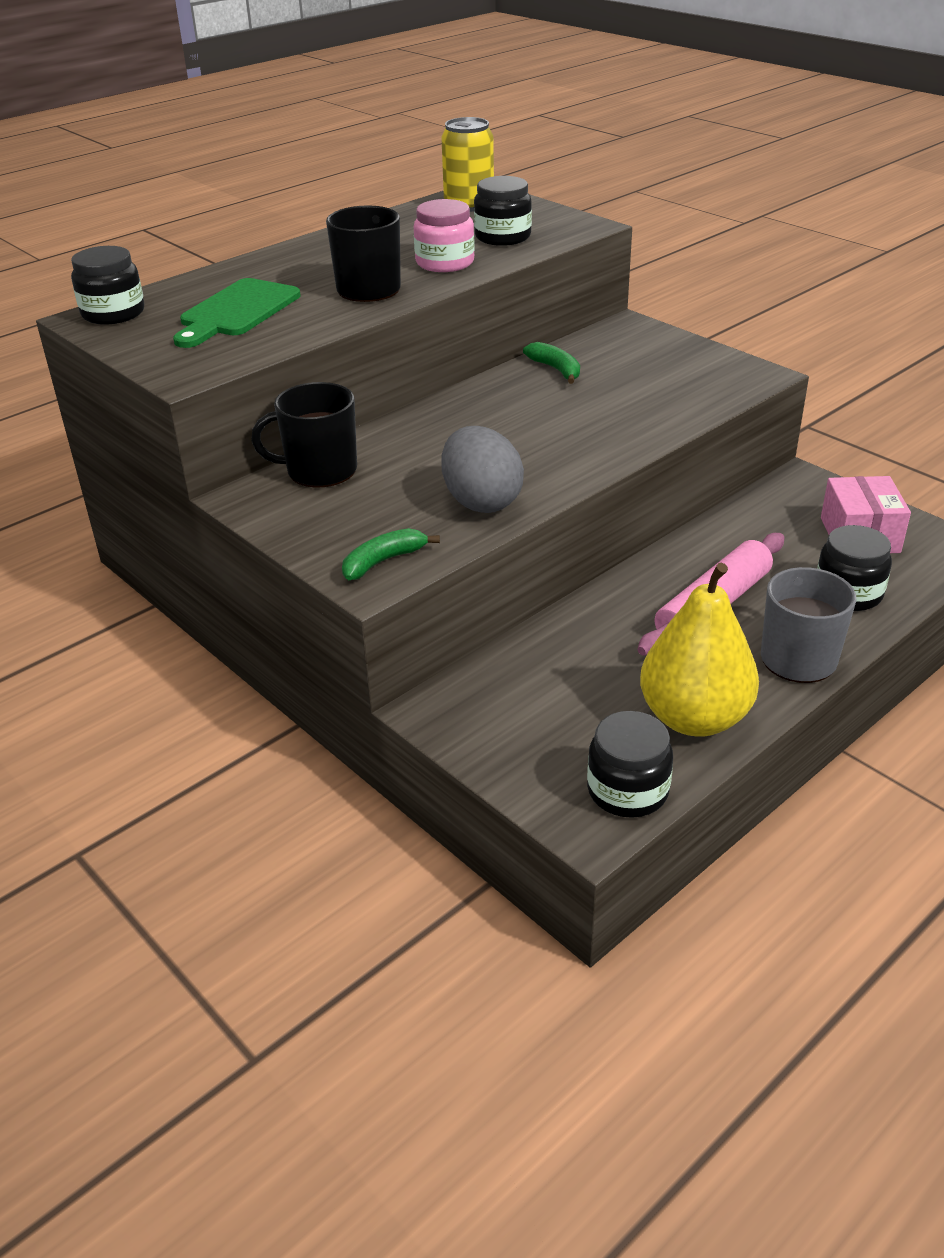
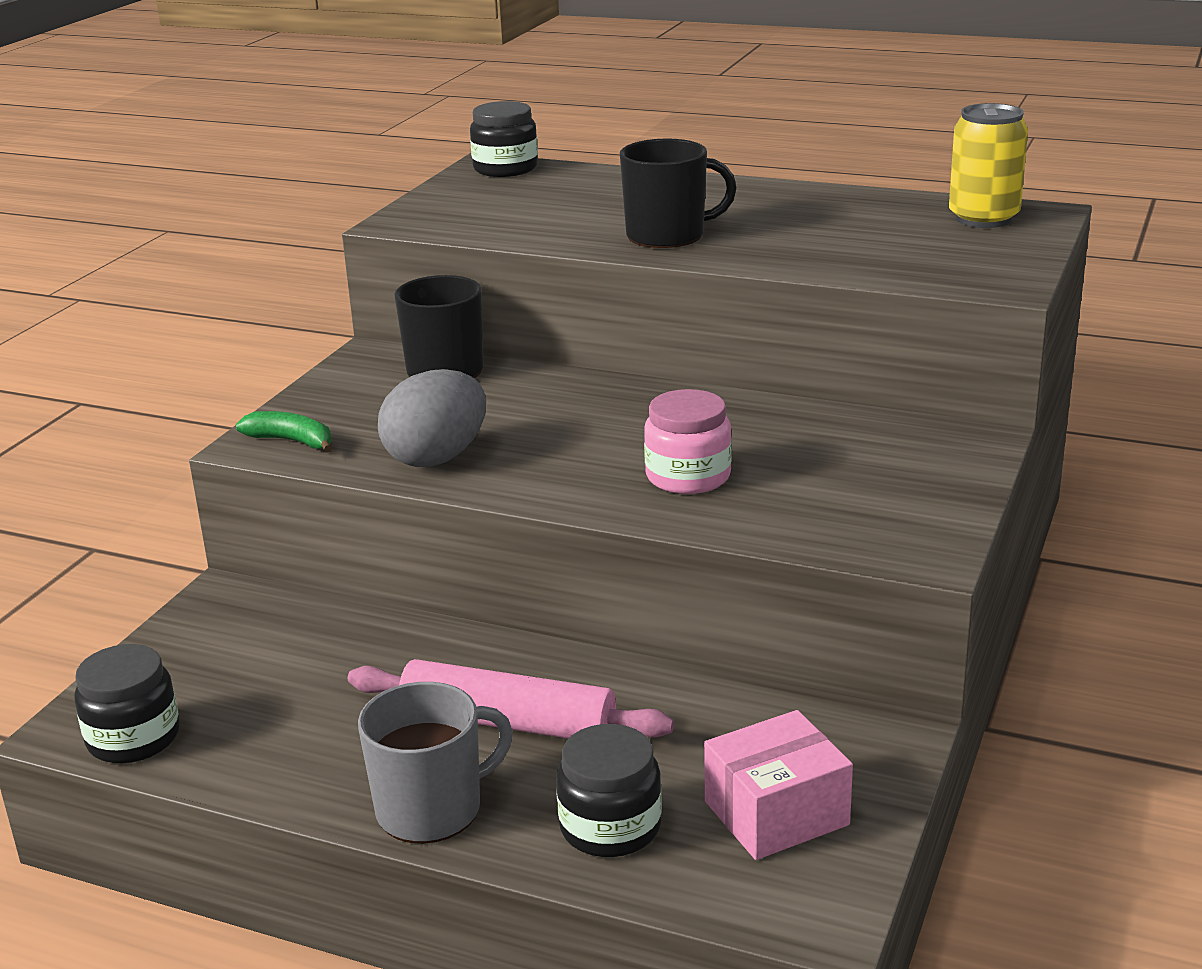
camera: 65 degrees right, 10 degrees down
(237, 311) = (554, 204): green cutting board -> none
(445, 263) = (782, 248): pink jar -> pink jar (688, 476)
(502, 237) = (900, 255): black jar -> none
(556, 369) = (790, 424): green banana -> none
(694, 718) = (274, 755): yellow pear -> none

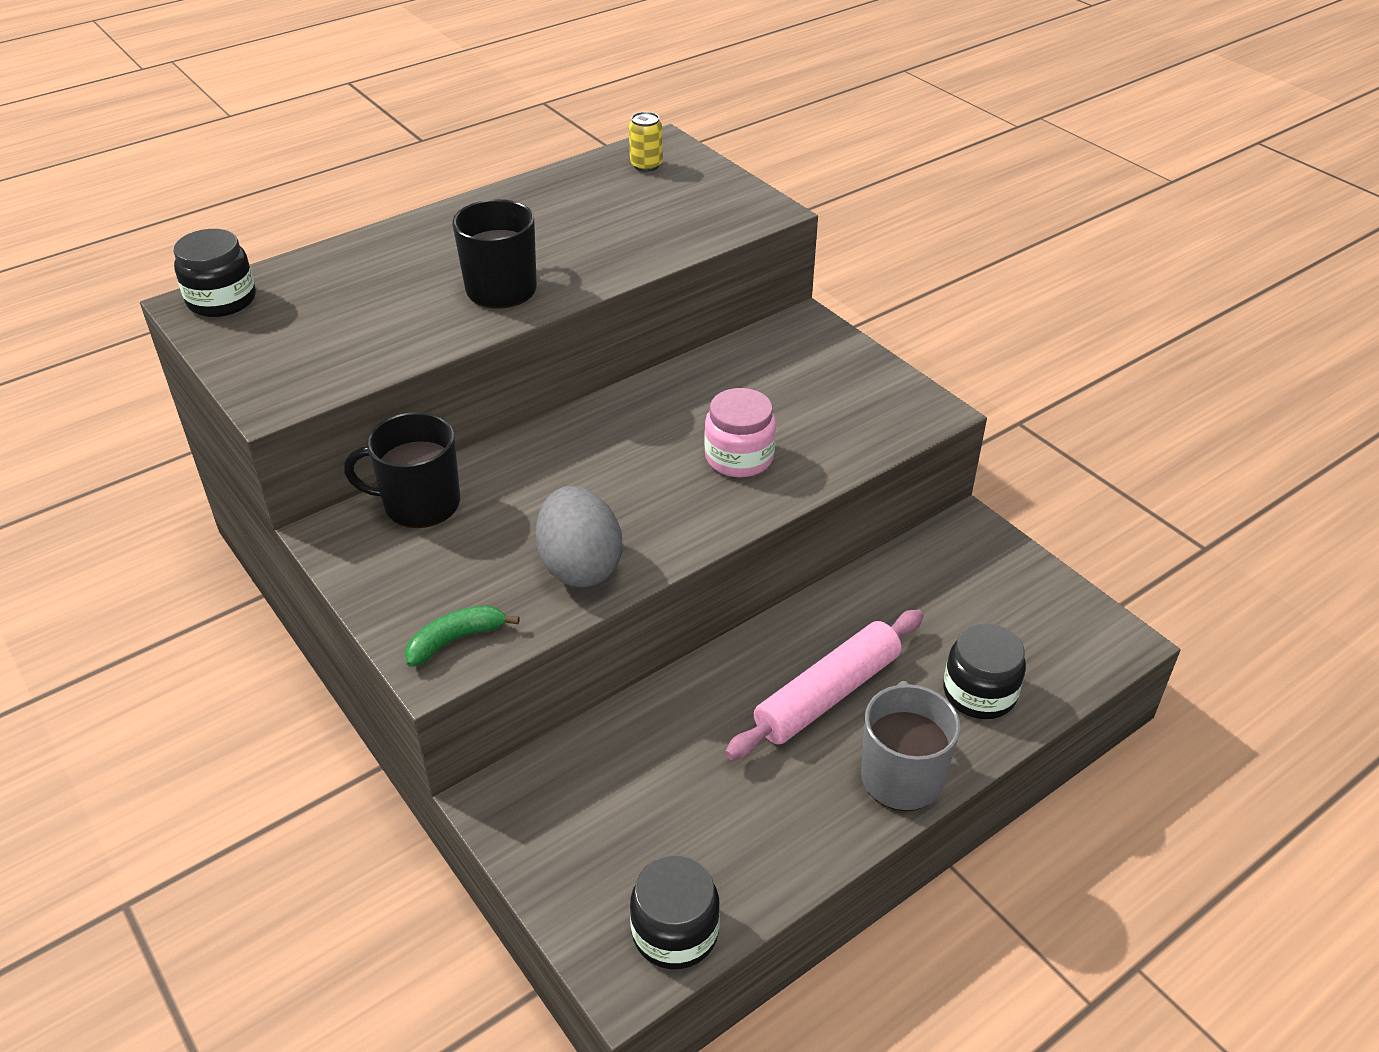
camera: 60 degrees left, 15 degrees up
(776, 813) = (1013, 613): pink box -> none
(983, 218) = (646, 165): yellow can -> yellow can, size x0.58

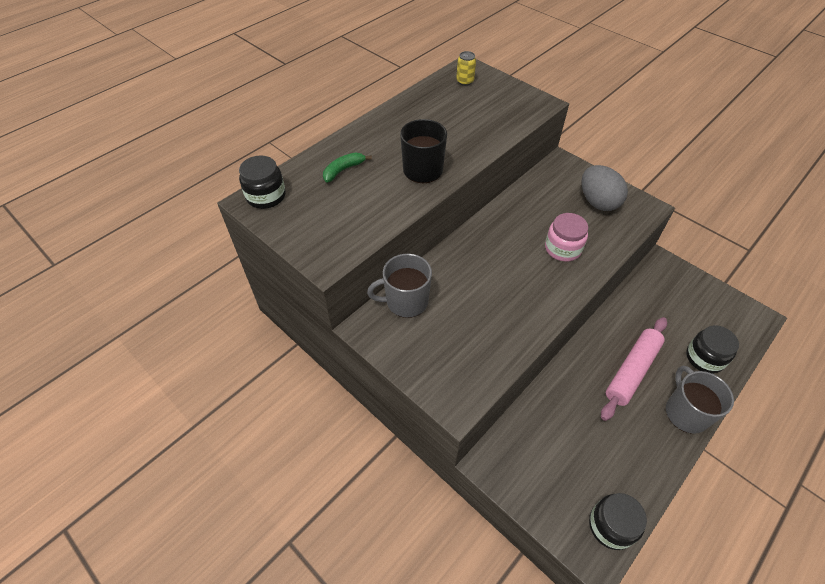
camera: 10 degrees left, 10 degrees up
(420, 504) = (406, 301): black mug -> grey mug
(456, 640) = (461, 386): green banana -> green banana (343, 170)
(580, 566) = (508, 328): grey egg -> grey egg (598, 202)

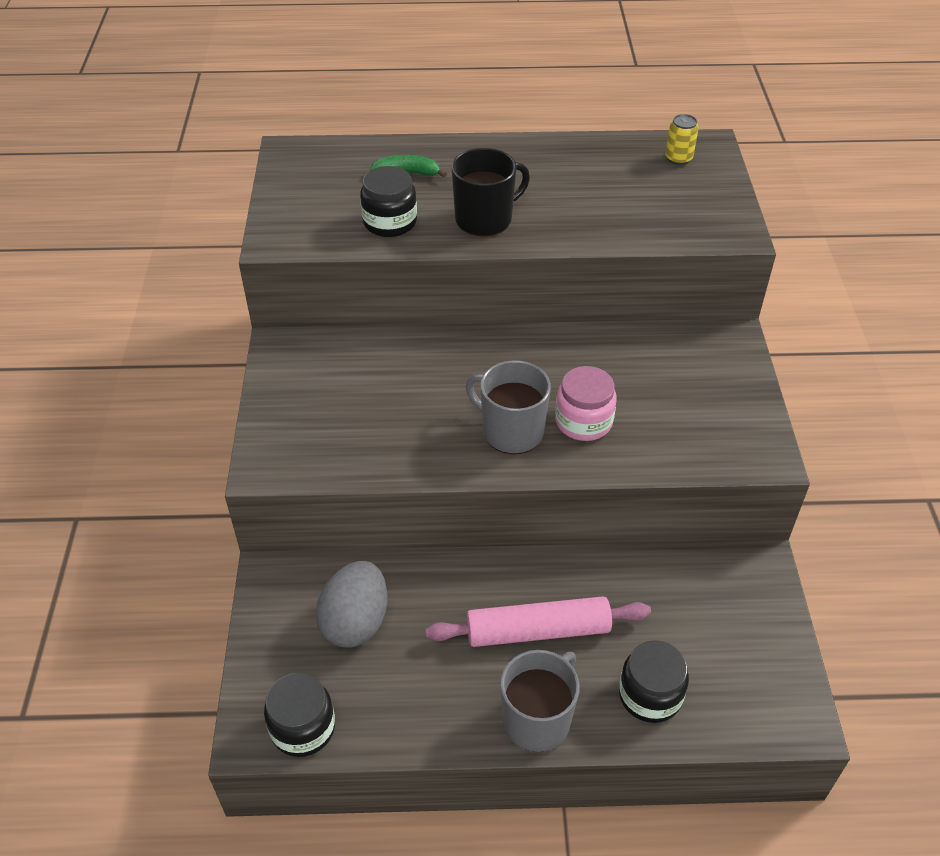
camera: 45 degrees right, 5 degrees down
(266, 196) = (307, 154): black jar -> black jar (390, 222)
(406, 301) = (347, 351): grey mug -> grey mug (511, 431)
(598, 202) = (708, 407): grey egg -> grey egg (355, 622)

